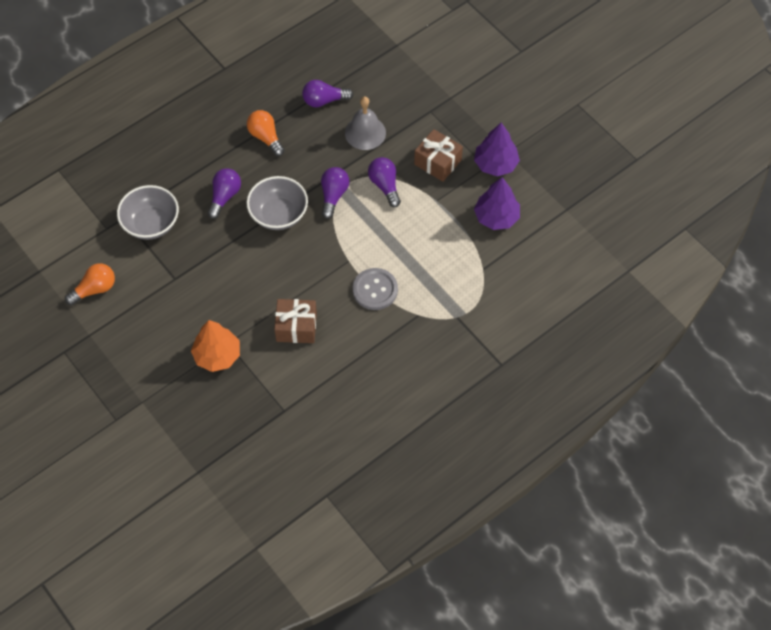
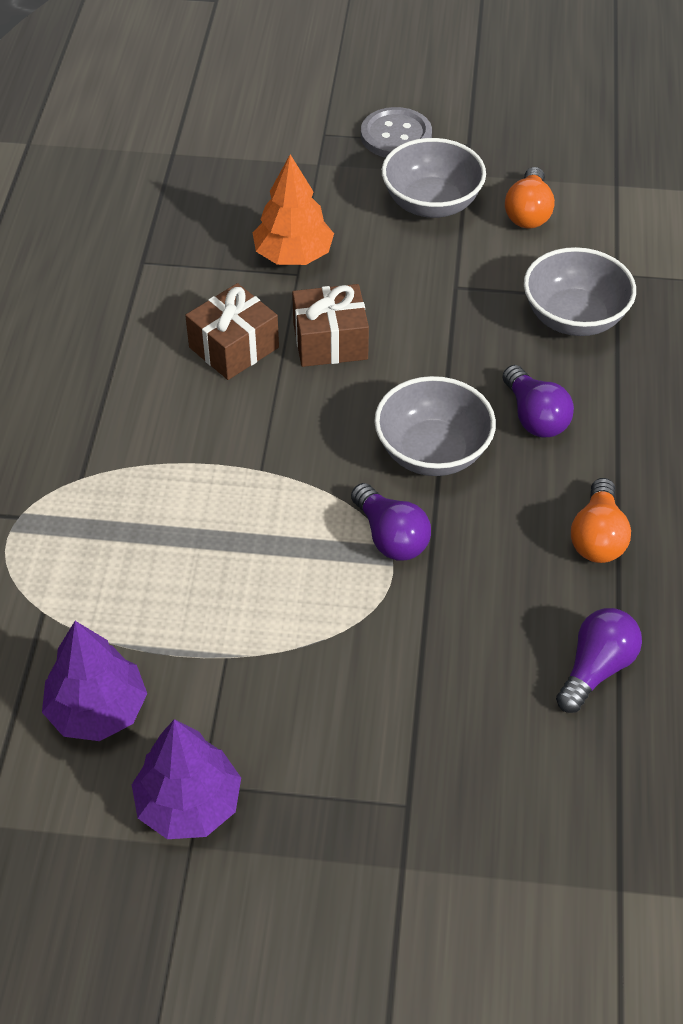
camera: 135 degrees right, 10 degrees down
(125, 331) = (431, 203): none -> grey bowl
(265, 137) = (597, 537): orange light bulb -> orange light bulb turned 90 degrees clockwise
(365, 133) = (465, 671): grey bell -> none
(375, 290) = (178, 463): grey button -> grey button (396, 136)
(385, 185) = (333, 613): purple light bulb -> none
(438, 162) = (292, 722): brown gift -> brown gift (330, 341)

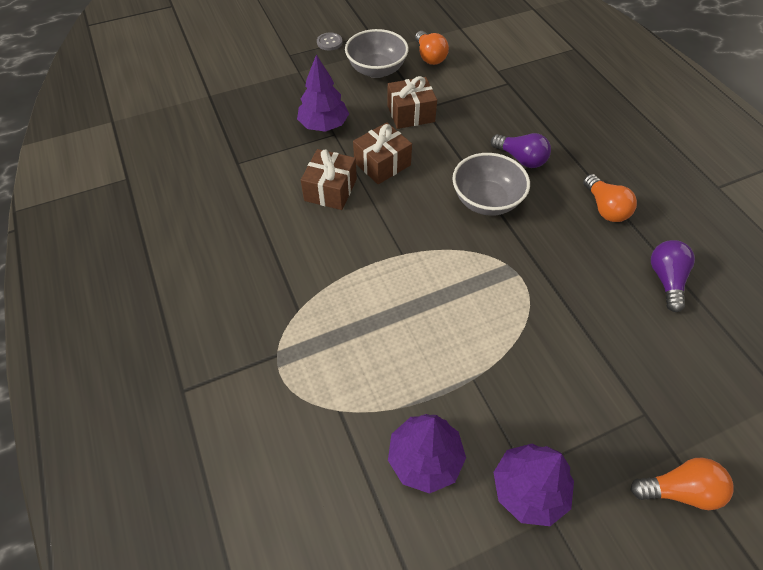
camera: 30 degrees left, 5 degrees up
(293, 255) = (324, 125): orange tree -> purple tree
(370, 904) = (679, 489): none -> orange light bulb
(390, 537) = (504, 258): purple light bulb -> none
(396, 136) = (329, 42): grey button -> grey button, size x0.60
(428, 287) = (410, 113): none -> brown gift
(574, 317) = (496, 100): grey bowl -> none

